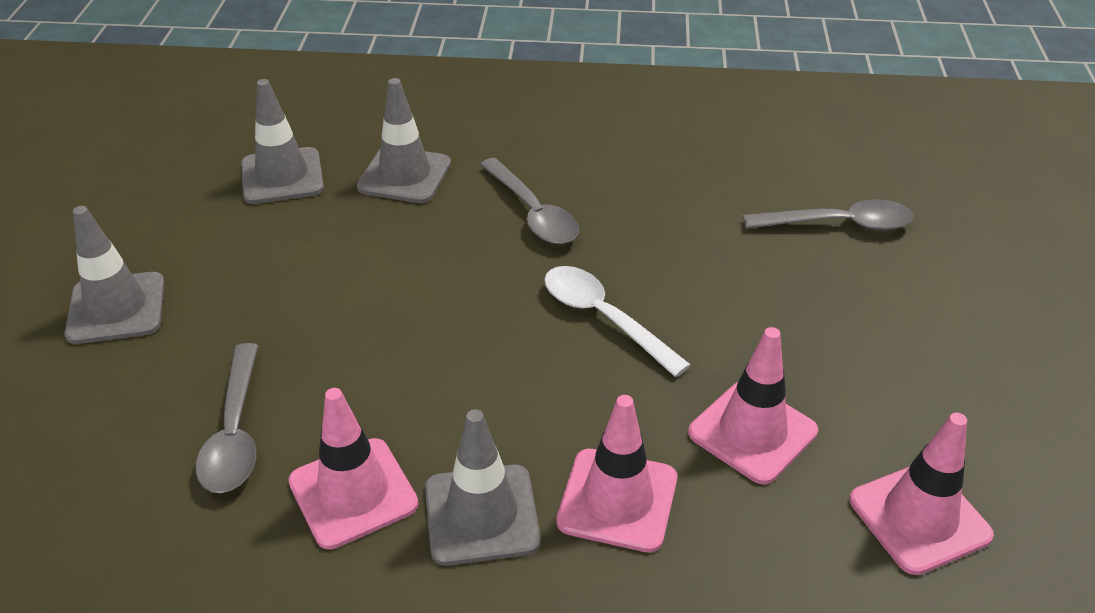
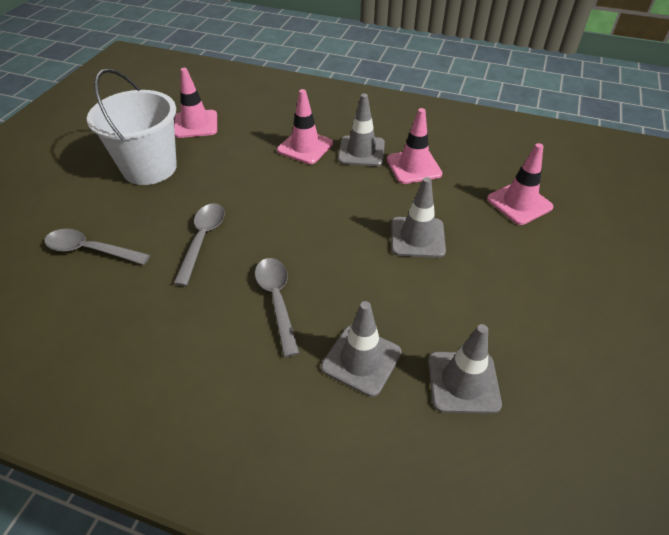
camera: 165 degrees left, 5 degrees up
(116, 308) = (558, 280): grey traffic cone -> grey traffic cone (417, 237)
(235, 432) = (469, 198): grey spoon -> grey spoon (202, 240)
(603, 318) = (270, 219): white spoon -> none
(752, 432) = (234, 159): pink traffic cone -> pink traffic cone (519, 203)
(899, 375) = (149, 168): none -> white bucket

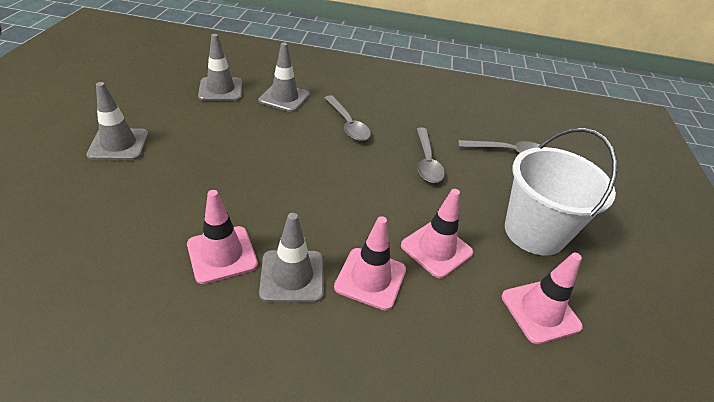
camera: 165 degrees right, 5 degrees down
(417, 237) = (233, 170): grey traffic cone -> grey traffic cone (119, 144)
(519, 203) = (106, 210): pink traffic cone -> pink traffic cone (436, 249)

